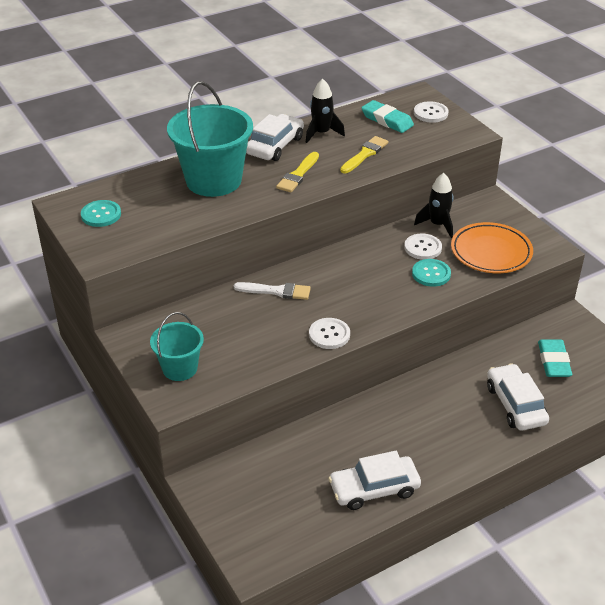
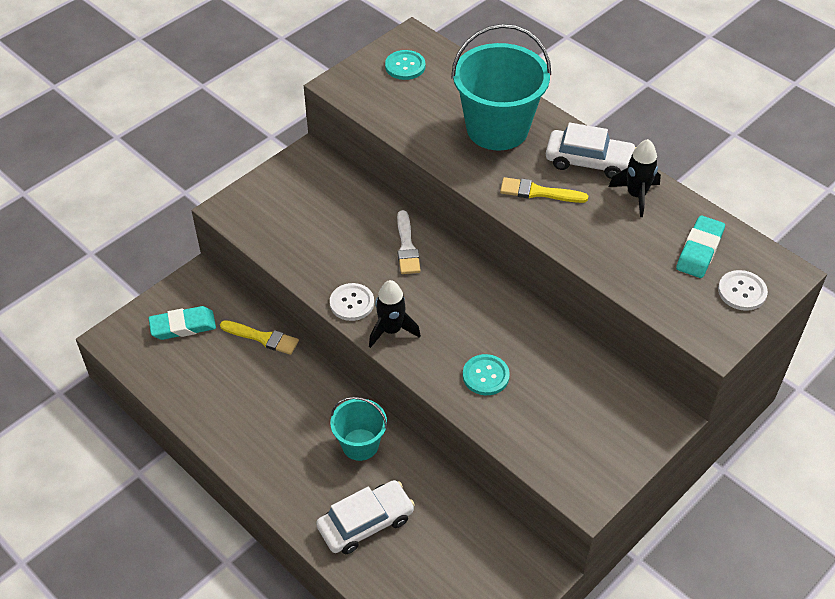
camera: 75 degrees right, 10 degrees up
(180, 368) = (272, 203): turquoise bucket -> turquoise bucket (360, 444)
(365, 154) = (609, 242): yellow brush -> yellow brush (263, 338)
(374, 489) = (216, 410): white car -> none
(423, 248) = (533, 361): white button -> none
(437, 225) = (586, 369): black rocket -> black rocket (391, 330)
(491, 252) = (552, 431): orange plate -> none
(553, 361) = (451, 557): turquoise eraser -> turquoise eraser (183, 326)

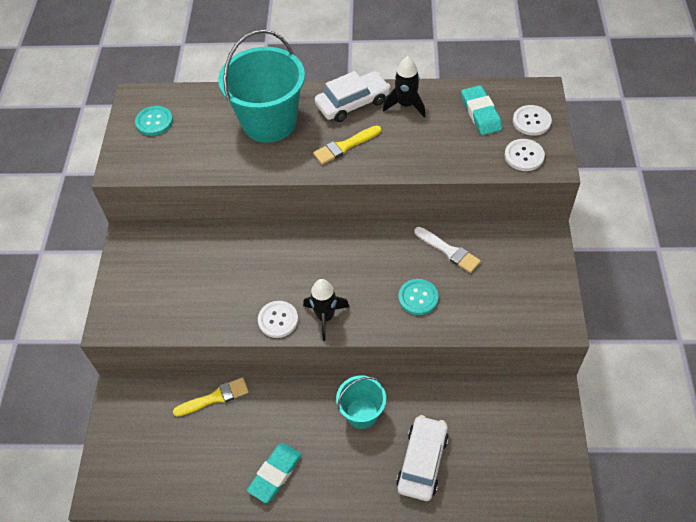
camera: 40 degrees left, 5 degrees up
(183, 326) = (146, 438): turquoise eraser -> turquoise eraser (275, 474)
(407, 247) = (272, 252): white brush -> white brush (449, 251)
(695, 315) = (524, 156): none -> white button

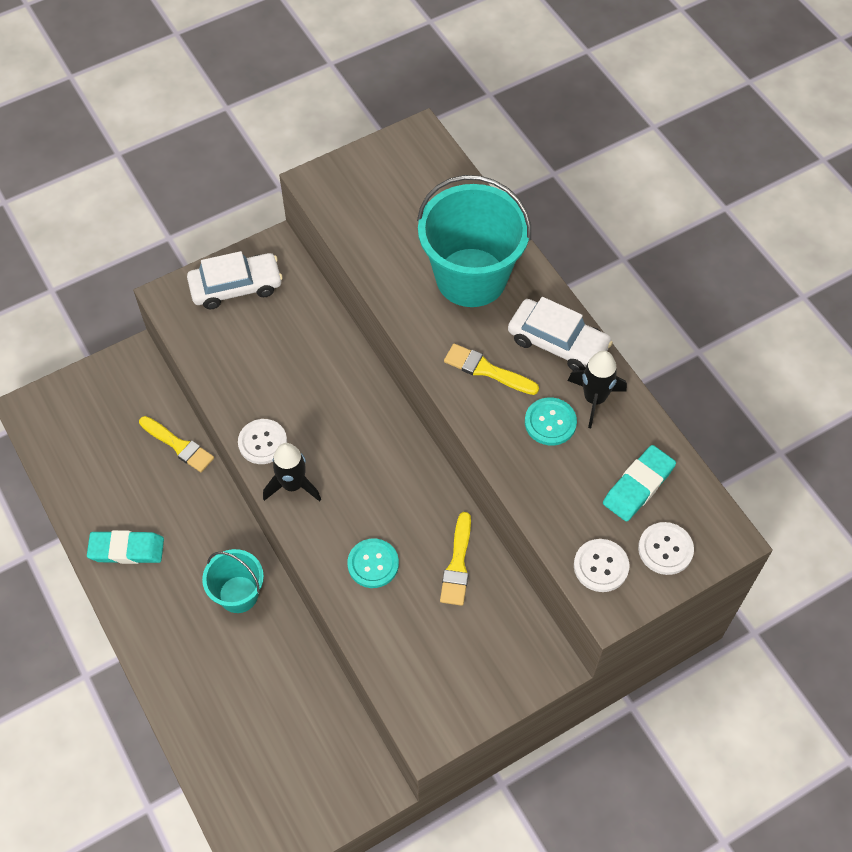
camera: 55 degrees right, 5 degrees up
(154, 122) = (398, 173): turquoise button -> turquoise button (550, 422)
(422, 462) = (215, 684): white car -> white car (236, 287)
(449, 251) = (457, 564): white brush -> yellow brush

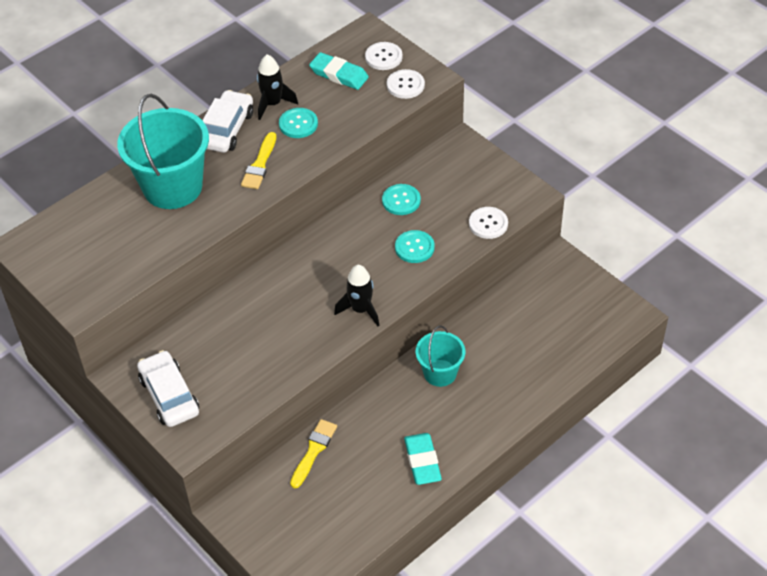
camera: 100 degrees left, 10 degrees down
(262, 442) = (326, 338): white button -> white button (488, 224)
(457, 564) = (401, 200): yellow brush -> turquoise button

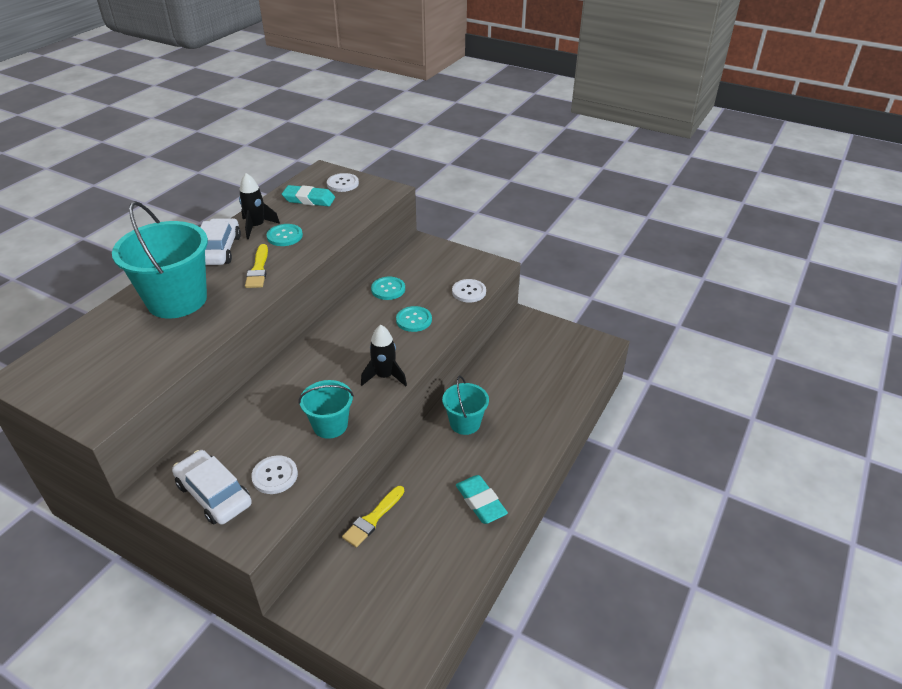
camera: 20 degrees left, 10 degrees down
(291, 352) = (330, 425): none -> turquoise bucket
(314, 450) = (373, 519): yellow brush -> yellow brush turned 150 degrees counterclockwise
(405, 85) = (368, 197): white button -> white button (275, 476)

